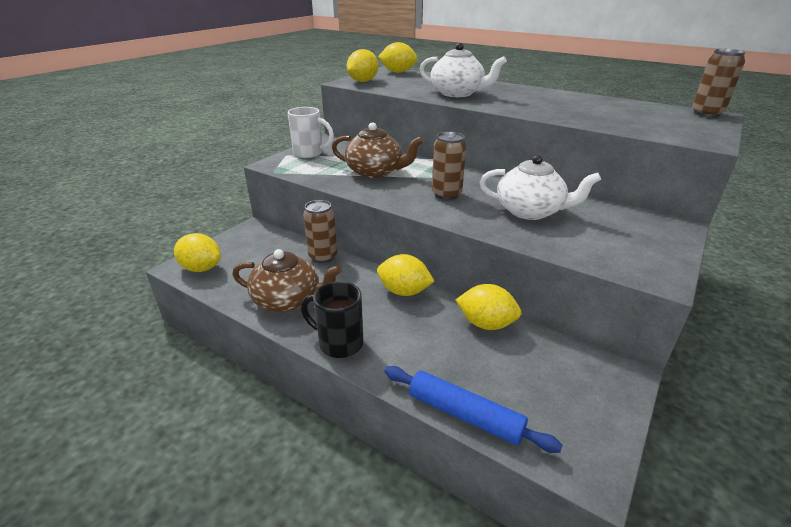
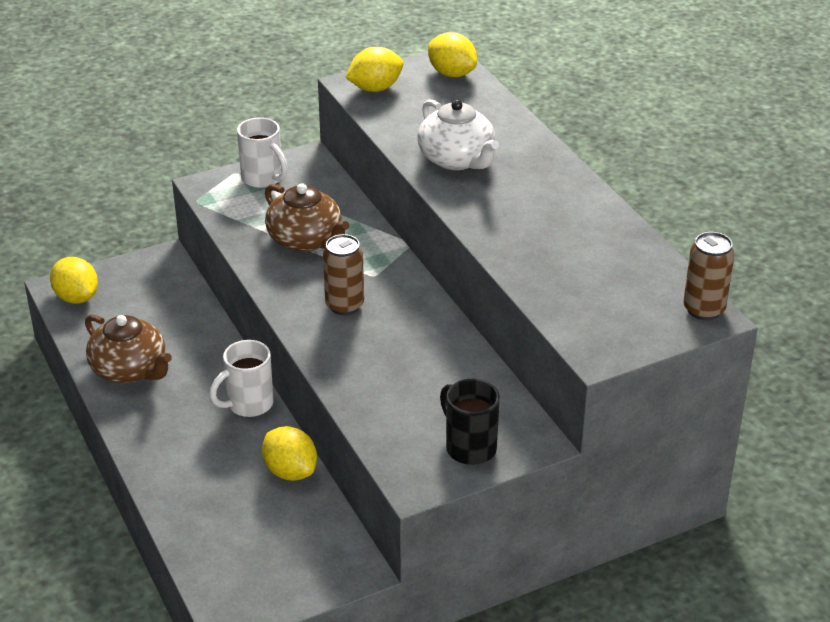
camera: 30 degrees right, 5 degrees up
(323, 256) = (206, 328): brown can -> none
(339, 343) = (139, 433): black mug -> black mug (469, 447)
(404, 291) = (248, 404): yellow lemon -> white mug
(465, 414) = (183, 537): blue rolling pin -> none
(530, 211) = (404, 363): white teapot -> none

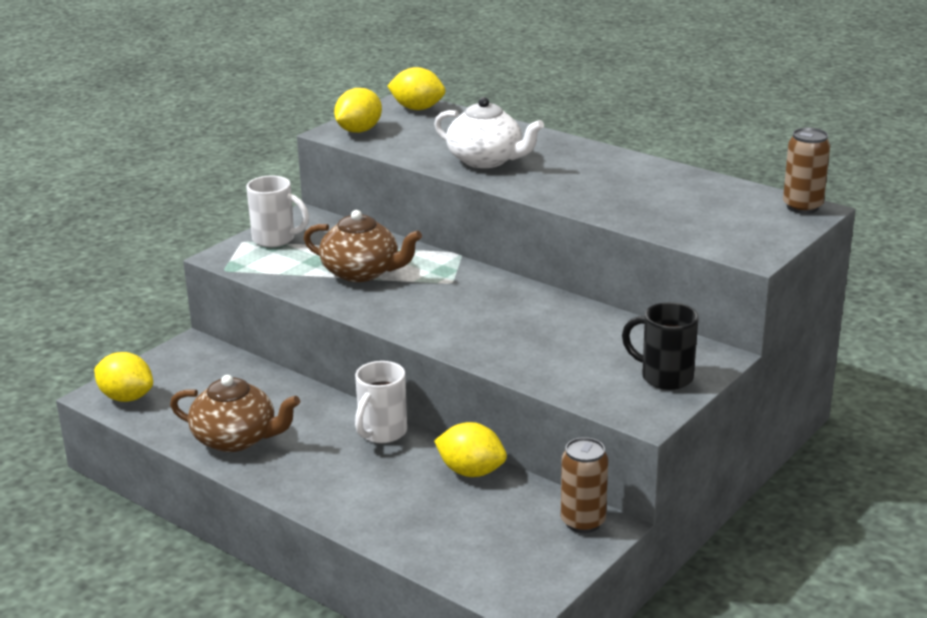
camera: 25 degrees left, 10 degrees down
(344, 305) = (446, 309): brown can -> brown can (583, 522)

